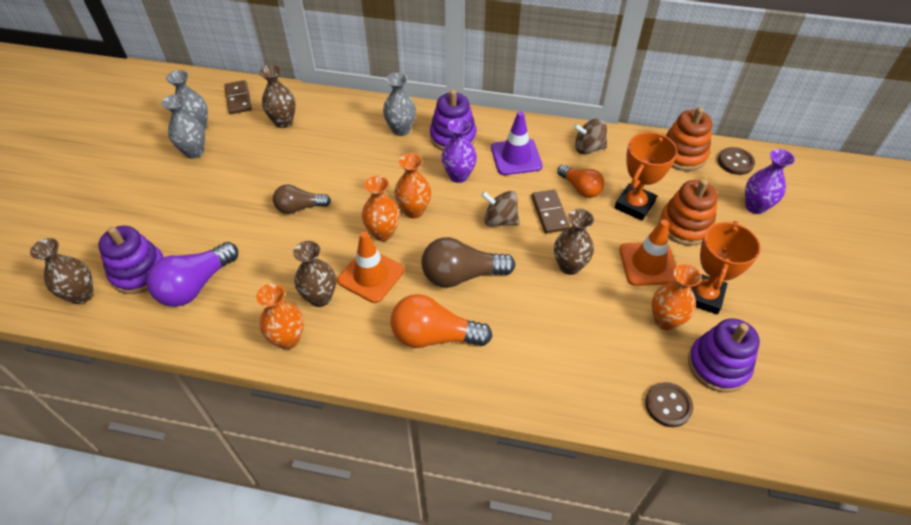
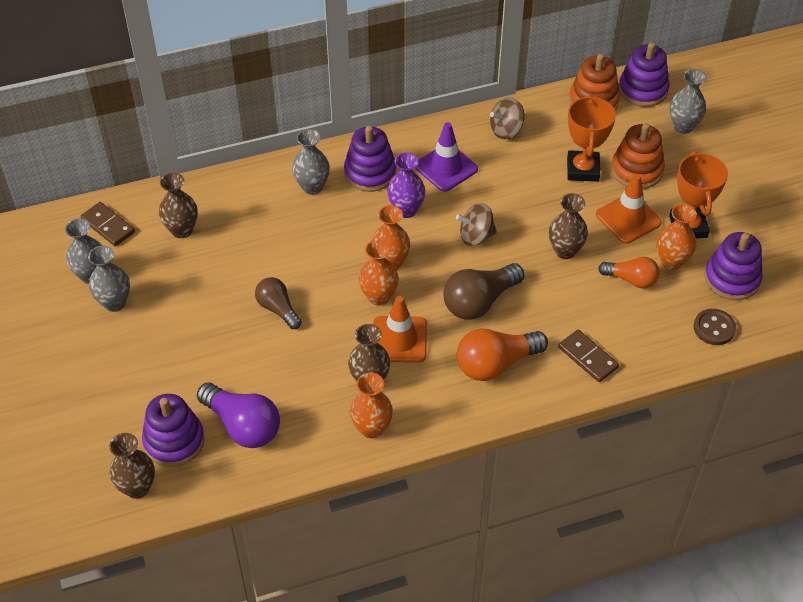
camera: 30 degrees left, 0 degrees up
(196, 285) = (243, 425): purple light bulb -> purple light bulb turned 60 degrees counterclockwise
(300, 207) = (278, 309): brown light bulb -> brown light bulb turned 90 degrees clockwise
(549, 213) = (515, 210): brown domino -> brown domino (587, 357)
(580, 188) = (526, 173): orange light bulb -> orange light bulb (631, 279)
(735, 162) = (642, 90): brown button -> purple stacking toy
(755, 206) = (683, 126): purple vase -> grey vase

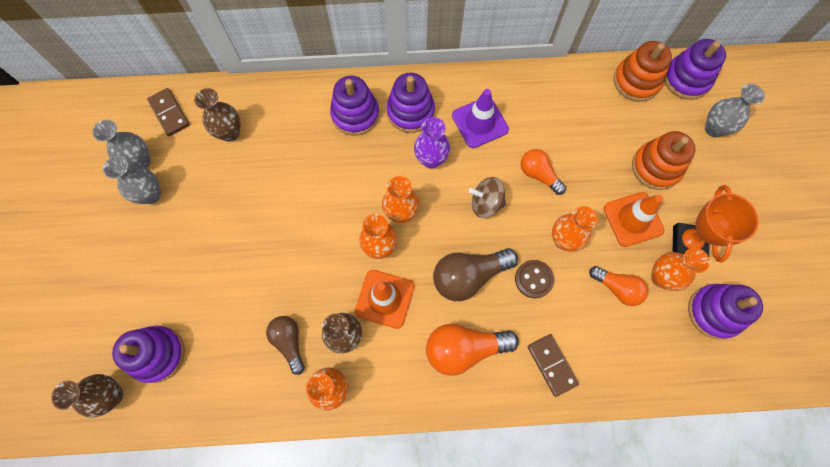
camera: 15 degrees right, 20 degrees up
(243, 425) = (221, 354): purple light bulb -> none
(278, 309) = (287, 237): brown light bulb -> brown light bulb (289, 342)
(312, 187) = (355, 114): grey vase -> purple stacking toy
(506, 130) = (546, 94): brown spinning top -> none
(521, 200) = (538, 175): none -> orange light bulb
(565, 251) = (563, 240): brown vase -> orange vase
(582, 169) = (605, 154): orange trophy -> none
(714, 328) = (681, 364): brown button -> brown button (533, 279)

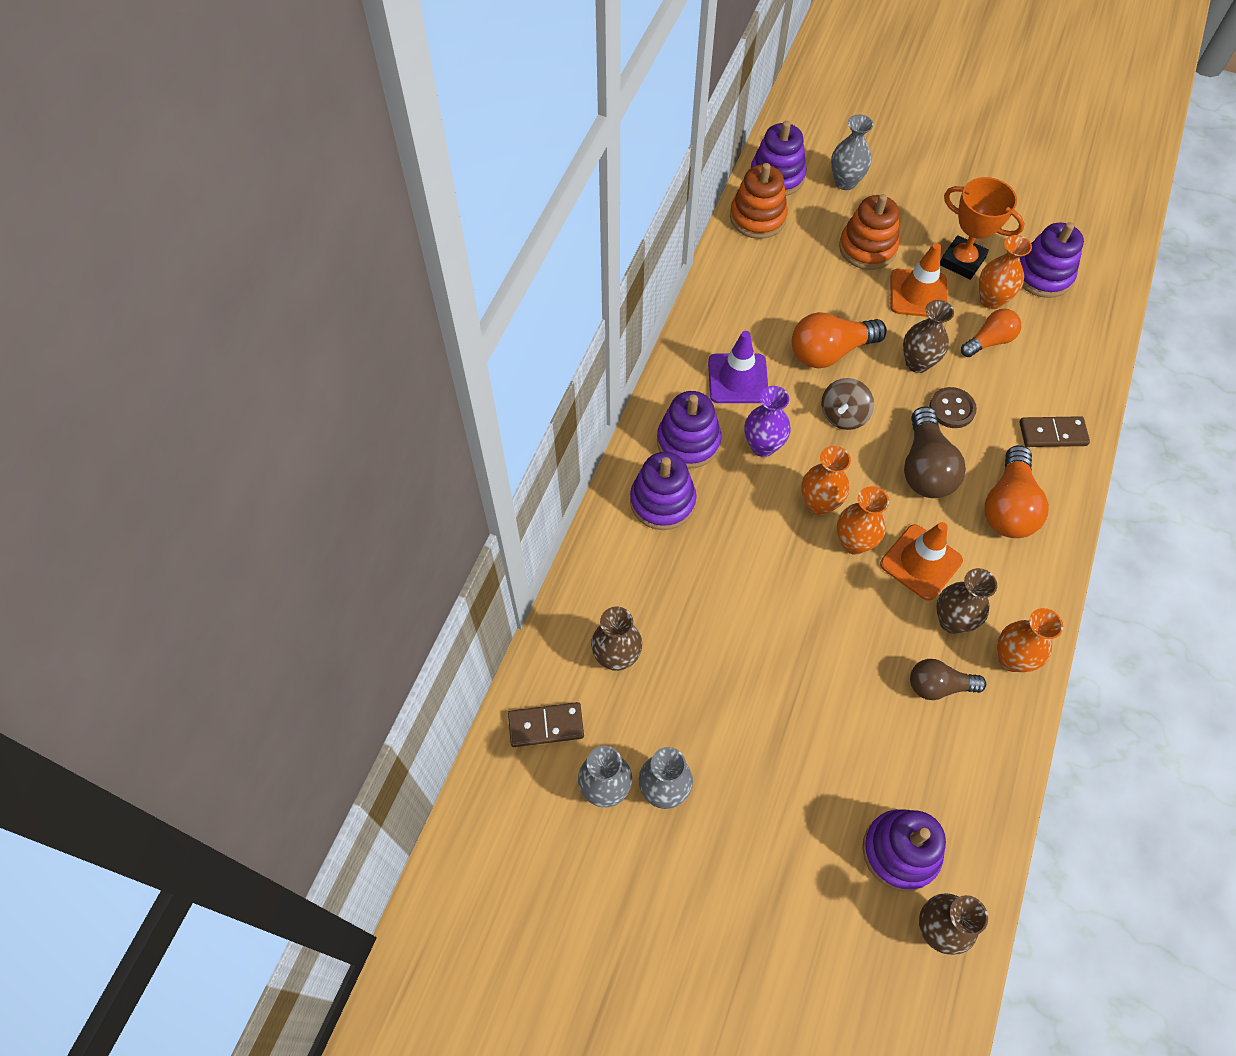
camera: 65 degrees left, 10 degrees down
(538, 175) = (830, 352): orange light bulb -> orange light bulb, size x1.56
(563, 240) = (917, 363): orange vase -> brown vase

